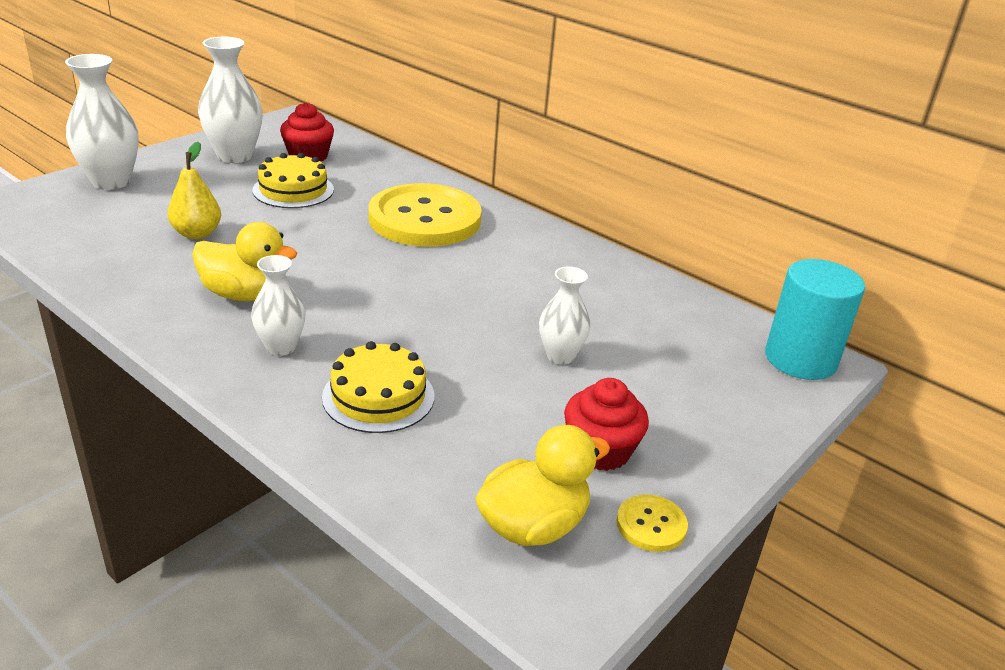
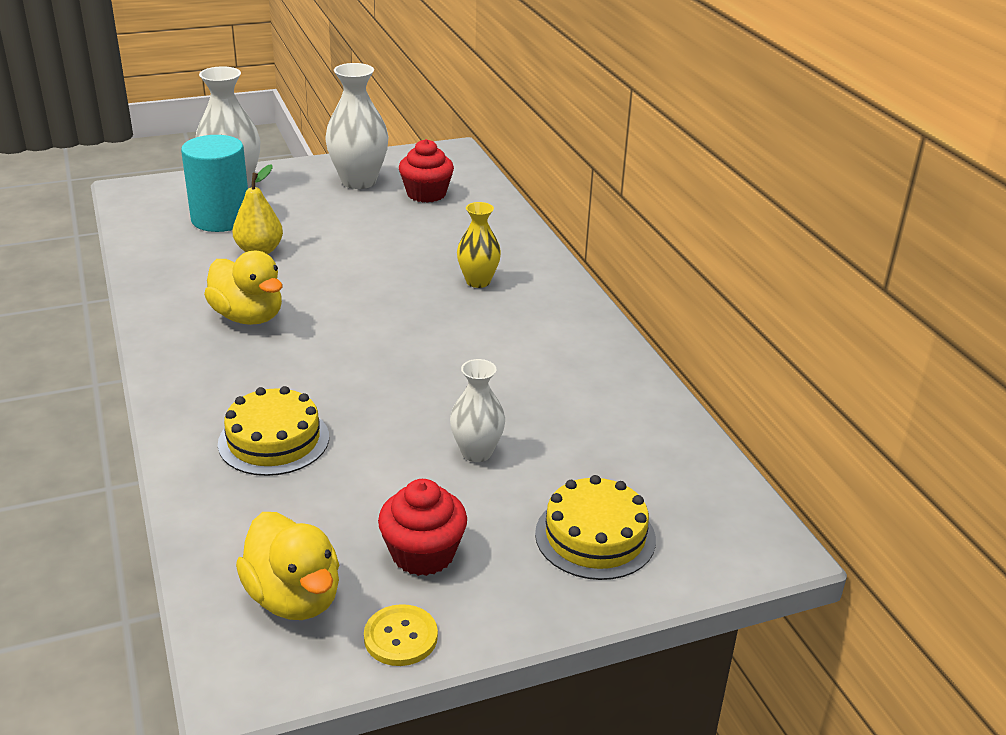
camera: 30 degrees right, 0 degrees up
(281, 347) = (235, 372): white vase -> none
(293, 190) = (380, 226): yellow cake -> yellow cake (595, 536)
(424, 219) = (478, 281): yellow button -> yellow vase
(533, 526) = (294, 598): yellow duck -> yellow duck turned 60 degrees clockwise
(800, 359) = (740, 533): turquoise cylinder -> turquoise cylinder (221, 219)

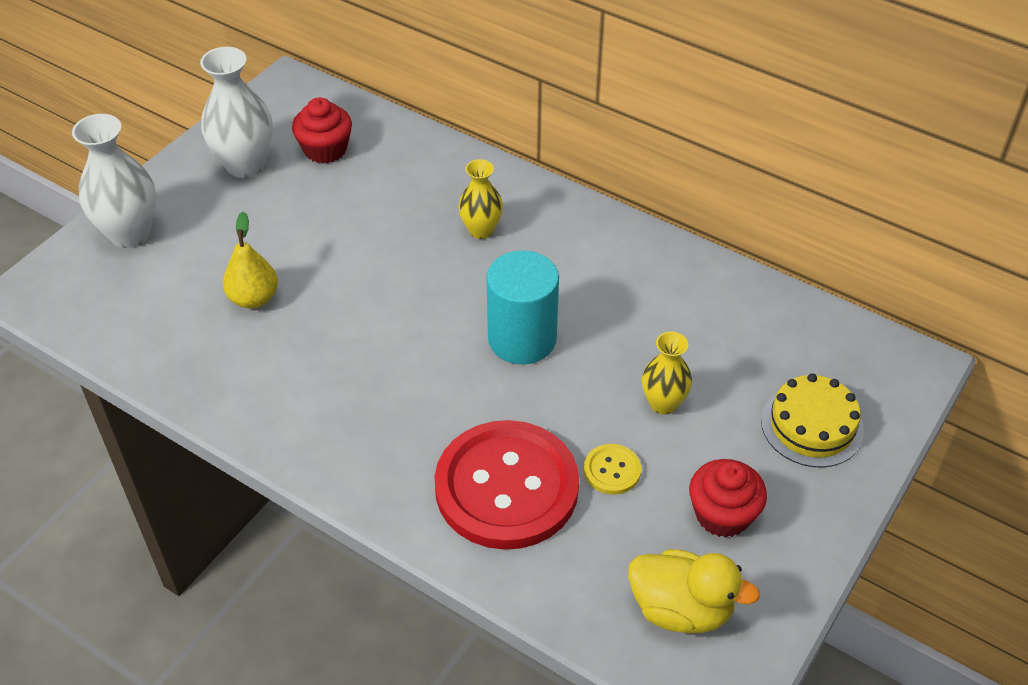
camera: 35 degrees left, 15 degrees up
(221, 219) = (169, 280): turquoise cylinder -> turquoise cylinder (522, 339)
(248, 317) = (335, 378): yellow duck -> none
(273, 440) = (506, 487): yellow cake -> red button
(400, 637) = (780, 589): yellow button -> yellow button (612, 470)
(476, 452) = (663, 403): white vase -> yellow vase

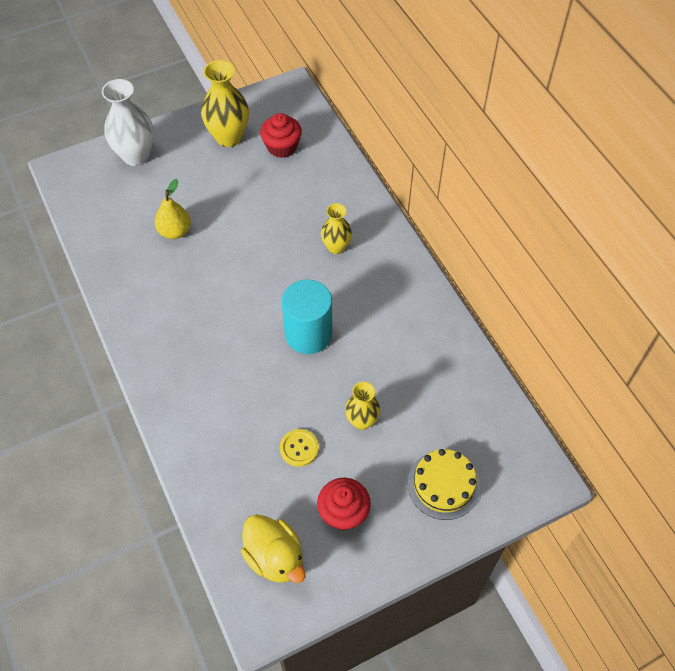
camera: 30 degrees right, 10 degrees up
(245, 165) = (228, 137): white vase -> yellow vase
(506, 487) = (231, 426): red button -> none

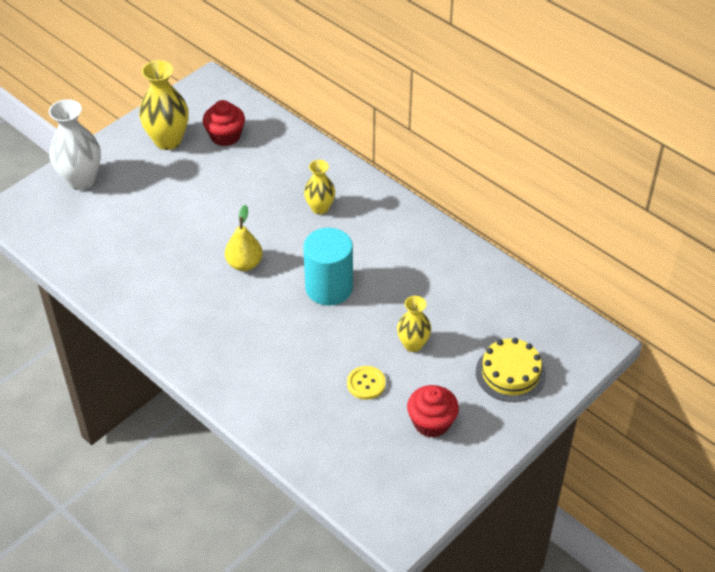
camera: 20 degrees left, 10 degrees down
(175, 231) = (155, 236): yellow pear -> yellow pear (244, 264)
(275, 557) = (386, 477): yellow duck -> none

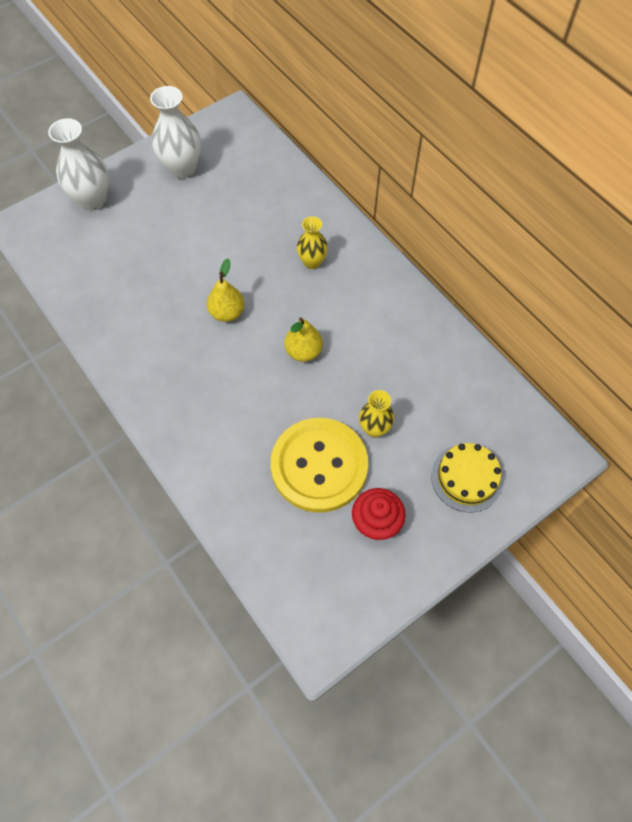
camera: 10 degrees right, 15 degrees up
(168, 140) = (182, 169): yellow vase -> white vase
(225, 136) = (237, 171): red cupcake -> none
(329, 288) = (303, 351): turquoise cylinder -> yellow pear
(366, 383) = (319, 466): yellow button -> yellow button, size x2.49

